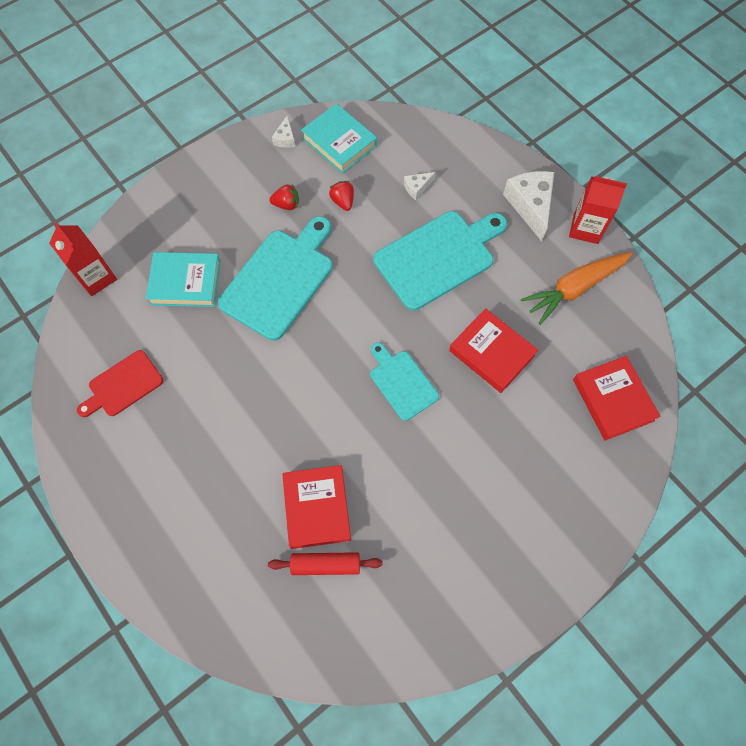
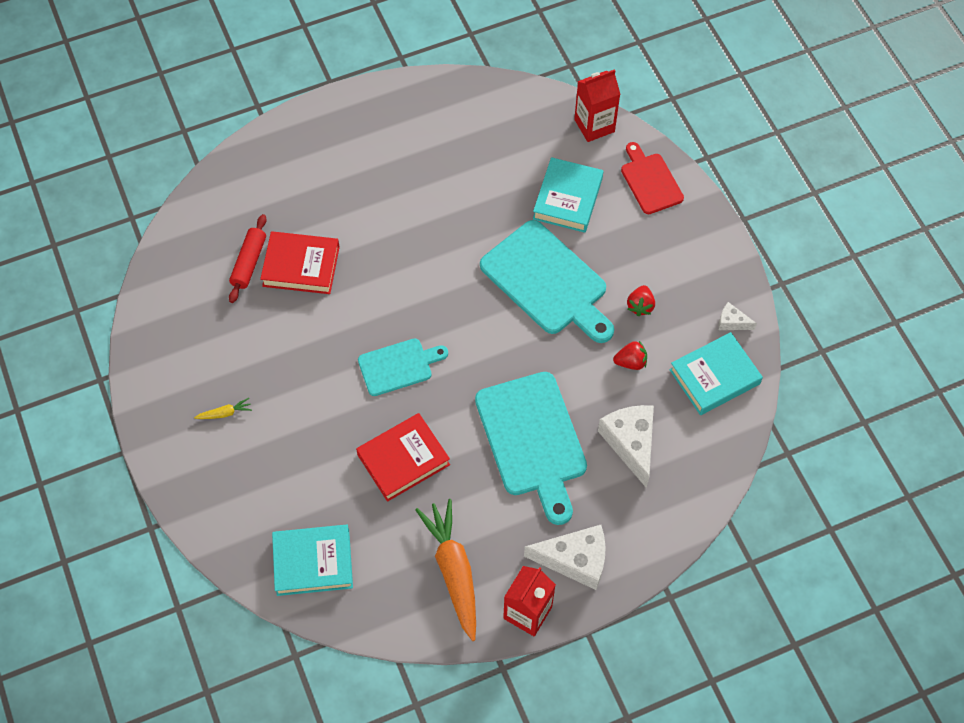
camera: 105 degrees right, 5 degrees down
(123, 385) = (471, 134): red cutting board -> red cutting board (650, 181)
(417, 188) = (630, 443): white cheese -> white cheese, size x2.03
(501, 529) = (224, 413): none -> yellow carrot
(613, 400) = (313, 562): red book -> turquoise book

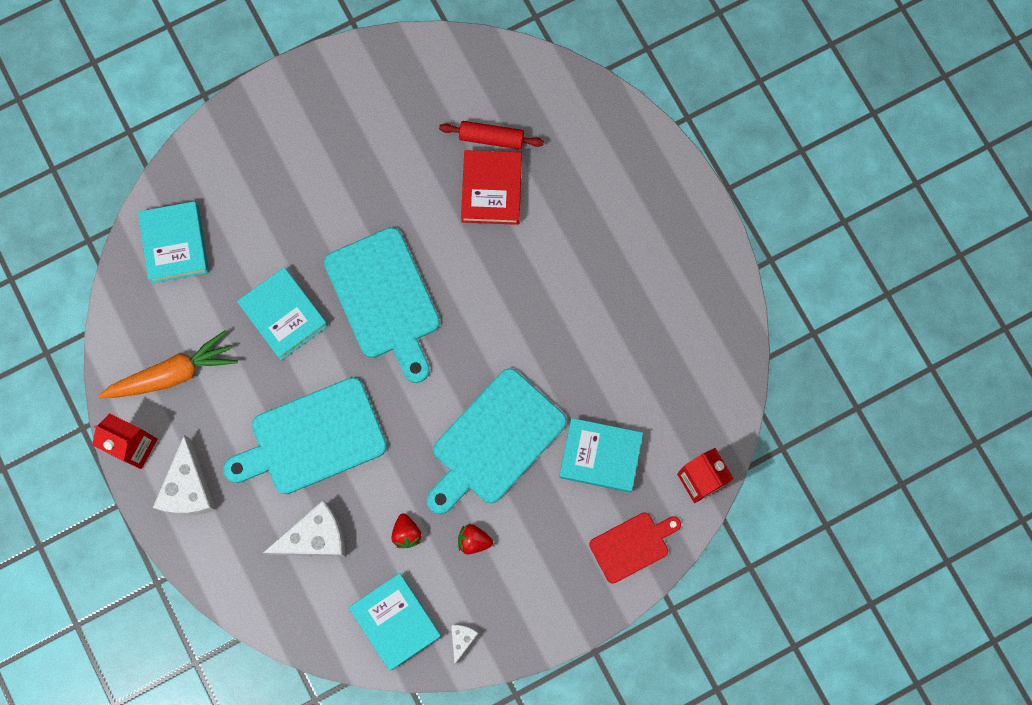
camera: 85 degrees right, 15 degrees up
(224, 413) = (322, 141): yellow carrot -> none
(399, 366) = (384, 299): turquoise cutting board -> turquoise cutting board, size x1.76
(403, 460) = (283, 315): red book -> turquoise book

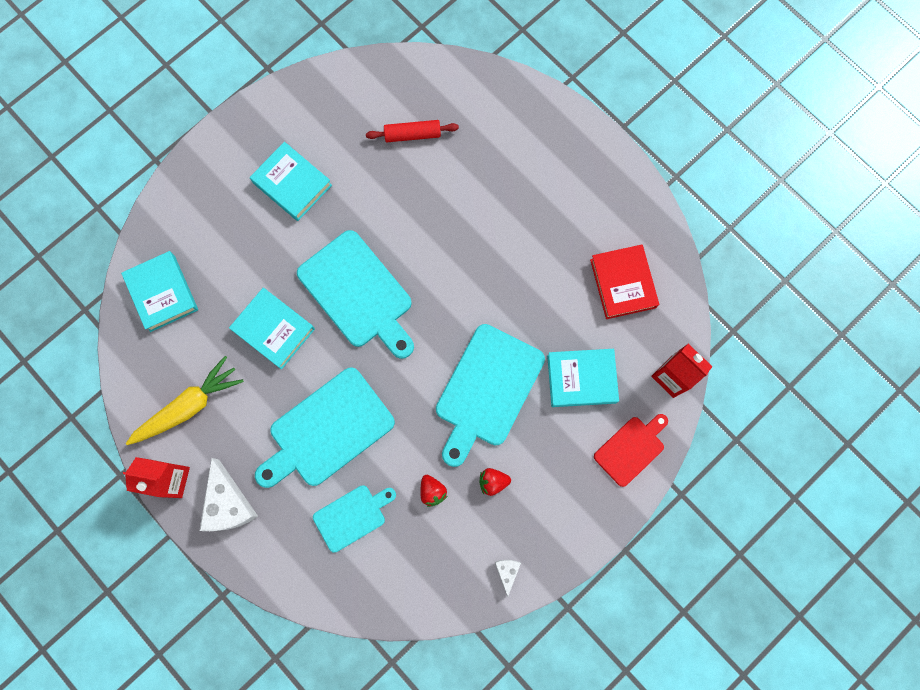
camera: 15 degrees left, 0 degrees up
(172, 374) = (188, 406): orange carrot -> yellow carrot
(315, 537) = (352, 516): white cheese -> turquoise cutting board
(395, 621) = (444, 572): turquoise book -> turquoise book (292, 184)
(491, 189) = (424, 177): red book -> red book (622, 283)

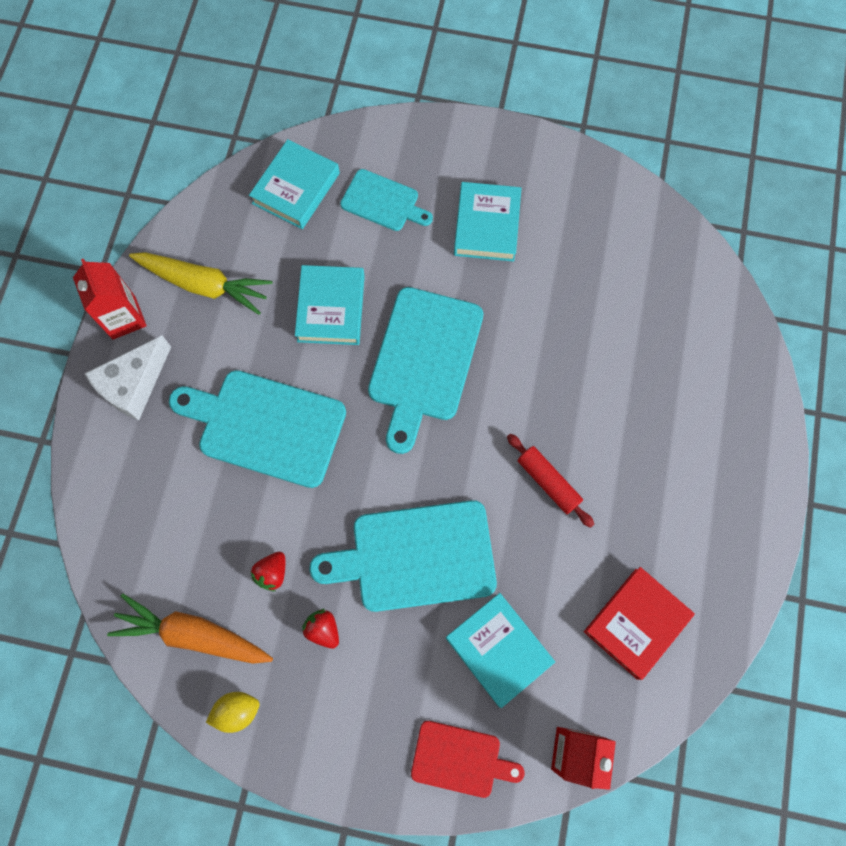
camera: 55 degrees right, 5 degrees down
(352, 516) = (195, 510): turquoise cutting board -> turquoise cutting board (383, 202)
(412, 135) = (625, 299): red rolling pin -> red rolling pin (548, 482)
(437, 570) = (194, 634): none -> orange carrot
(507, 572) = (237, 711): white cheese -> yellow lemon

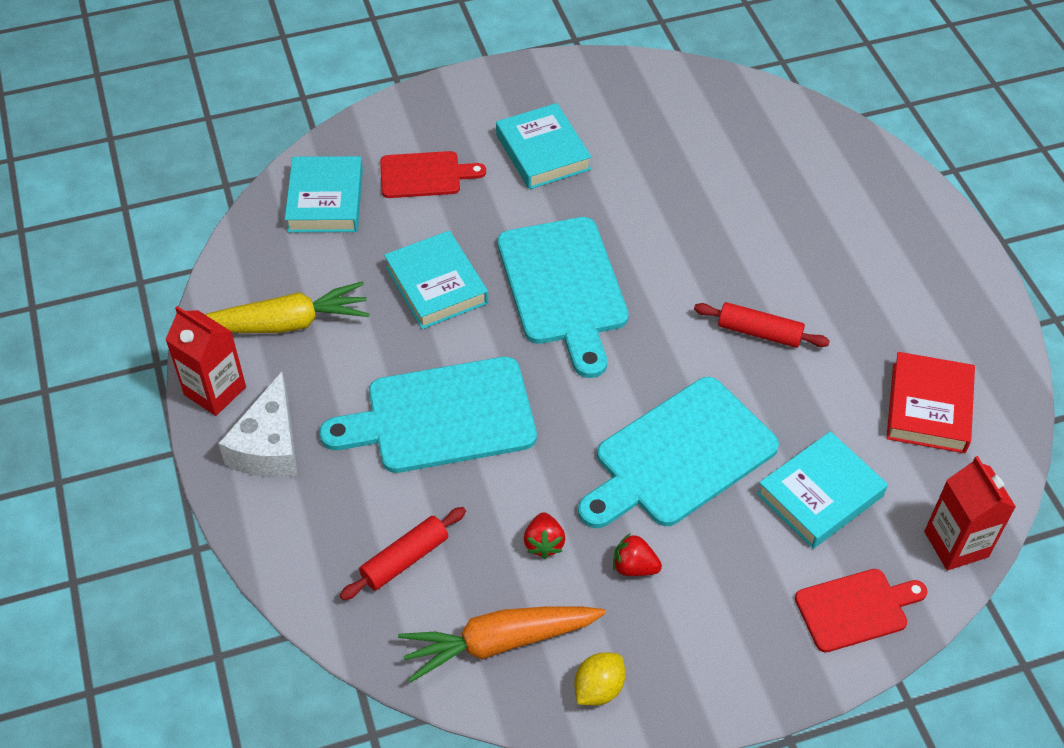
camera: 30 degrees left, 20 degrees down
(170, 530) = (405, 559): none -> red rolling pin
(383, 202) = (425, 175): turquoise cutting board -> red cutting board
(498, 649) = (820, 495): turquoise book -> turquoise book turned 60 degrees counterclockwise

